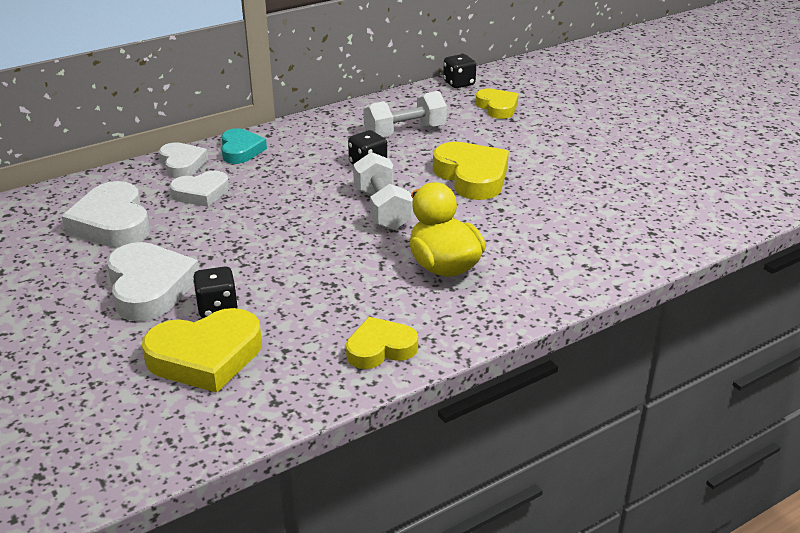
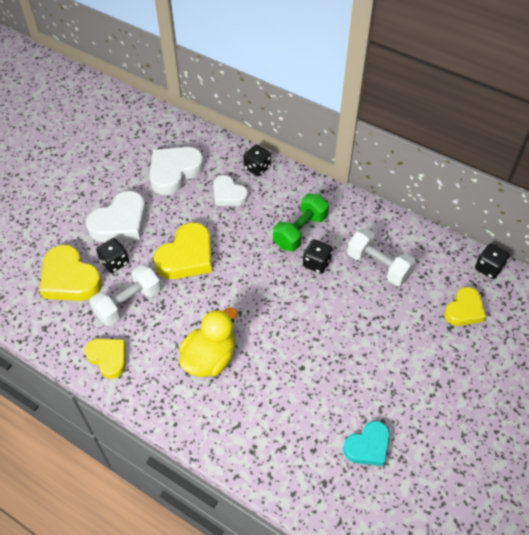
camera: 65 degrees right, 20 degrees up
(182, 164) = (257, 168): white heart -> black dice
(241, 150) = (292, 187): turquoise heart -> turquoise heart (368, 446)
(312, 162) = (300, 231): none -> green dumbbell
(382, 209) = (262, 296): white dumbbell -> white dumbbell (128, 303)
(472, 176) = (338, 333): yellow heart -> yellow heart (187, 256)

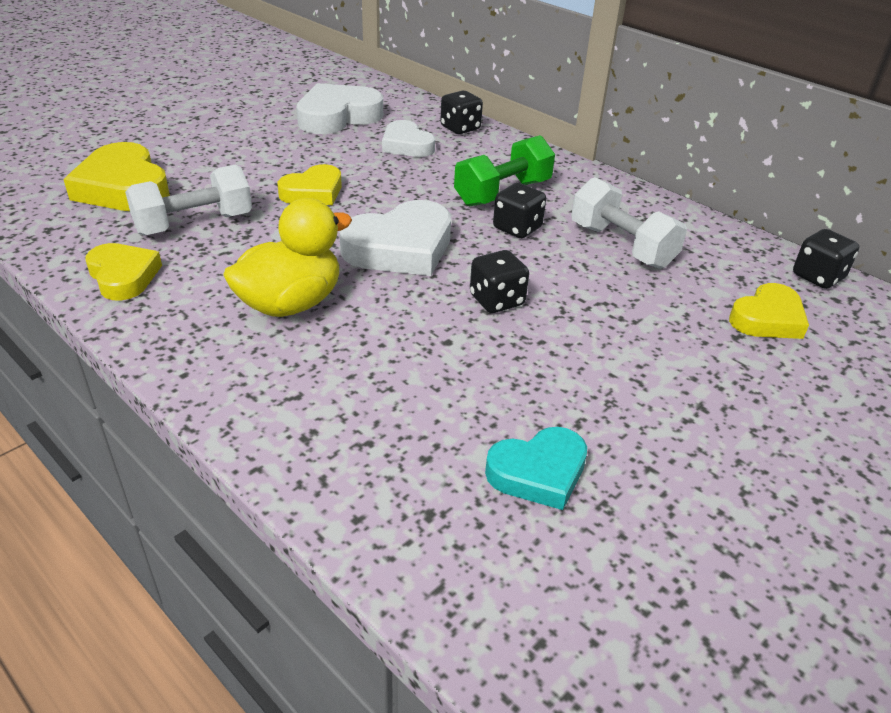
camera: 10 degrees right, 15 degrees down
(114, 262) = (200, 182): black dice -> black dice (497, 300)
(120, 222) = (233, 148): white heart -> white heart (400, 248)
(187, 256) = (313, 192): yellow heart -> yellow heart, size x0.64

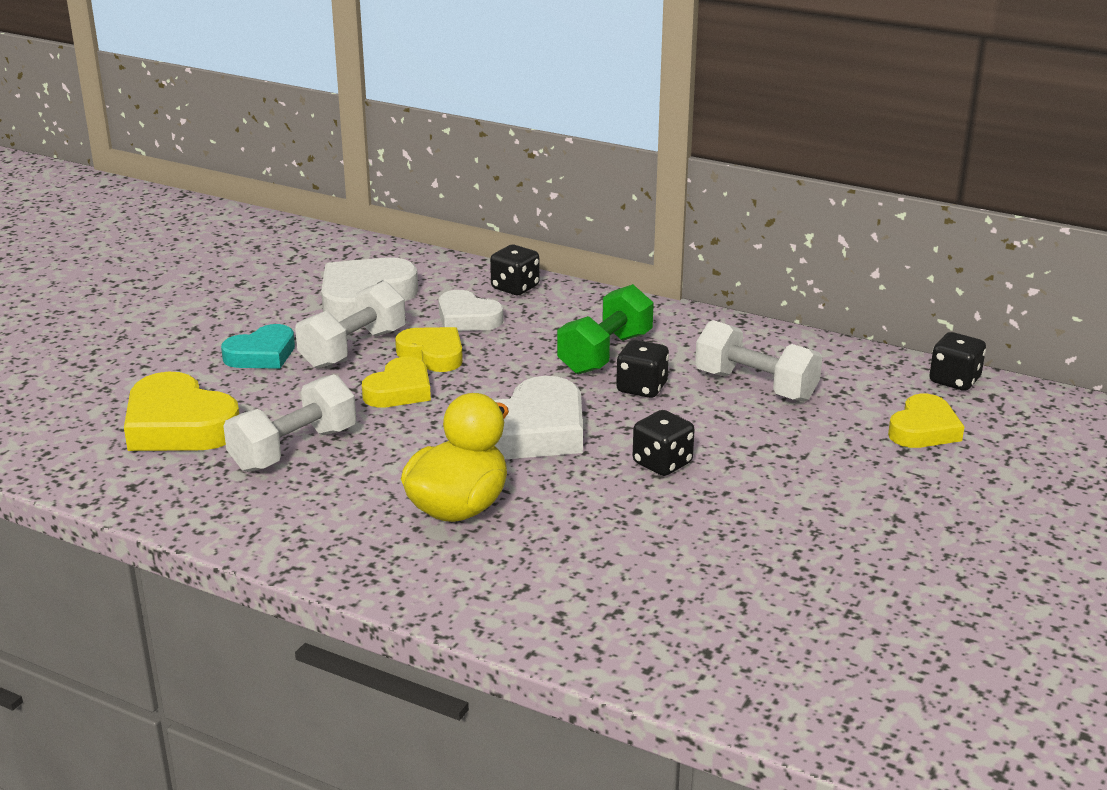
camera: 15 degrees left, 10 degrees down
(123, 276) = (261, 516): yellow heart -> yellow heart (433, 354)
(301, 153) = (353, 349): none -> white dumbbell
(538, 472) = (782, 600): turquoise heart -> turquoise heart (261, 354)

